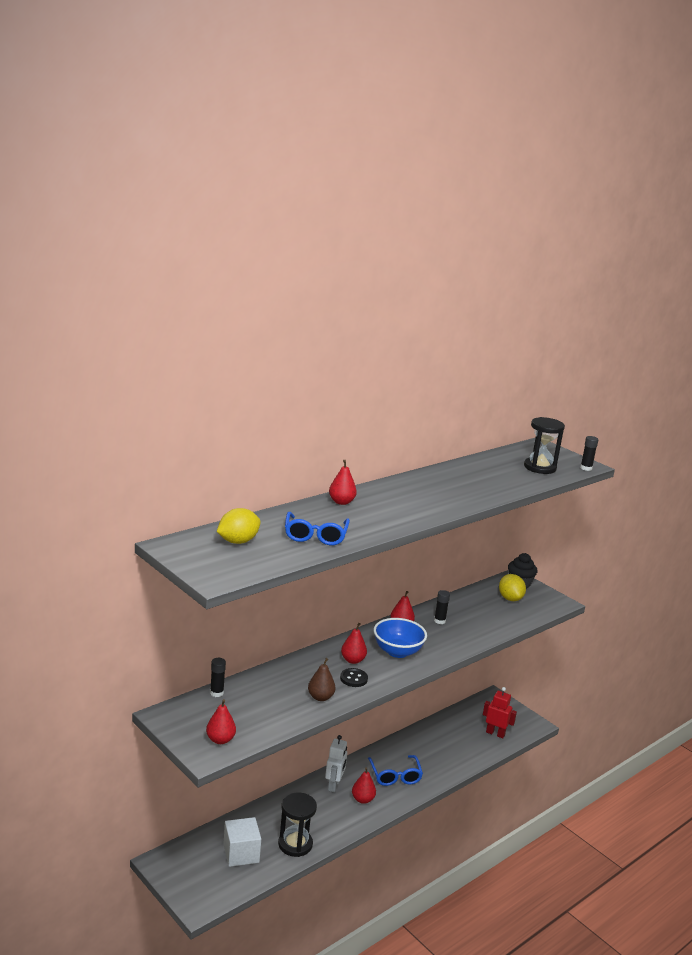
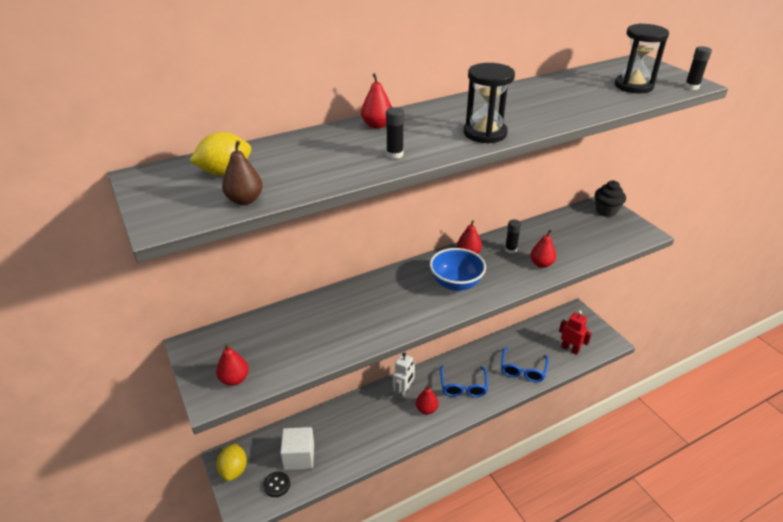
camera: 15 degrees right, 15 degrees up
(216, 693) = (254, 321): black glue stick -> black glue stick (394, 154)
(295, 844) = (351, 452): black hourglass -> black hourglass (485, 133)
(315, 536) = (322, 167): blue glasses -> blue glasses (522, 370)
(320, 697) = (357, 334): brown pear -> brown pear (245, 200)
(353, 660) = (406, 291): red pear -> red pear (541, 264)
(353, 679) = (399, 313): black button -> black button (277, 485)
(510, 598) = (592, 227): yellow lemon -> yellow lemon (234, 470)

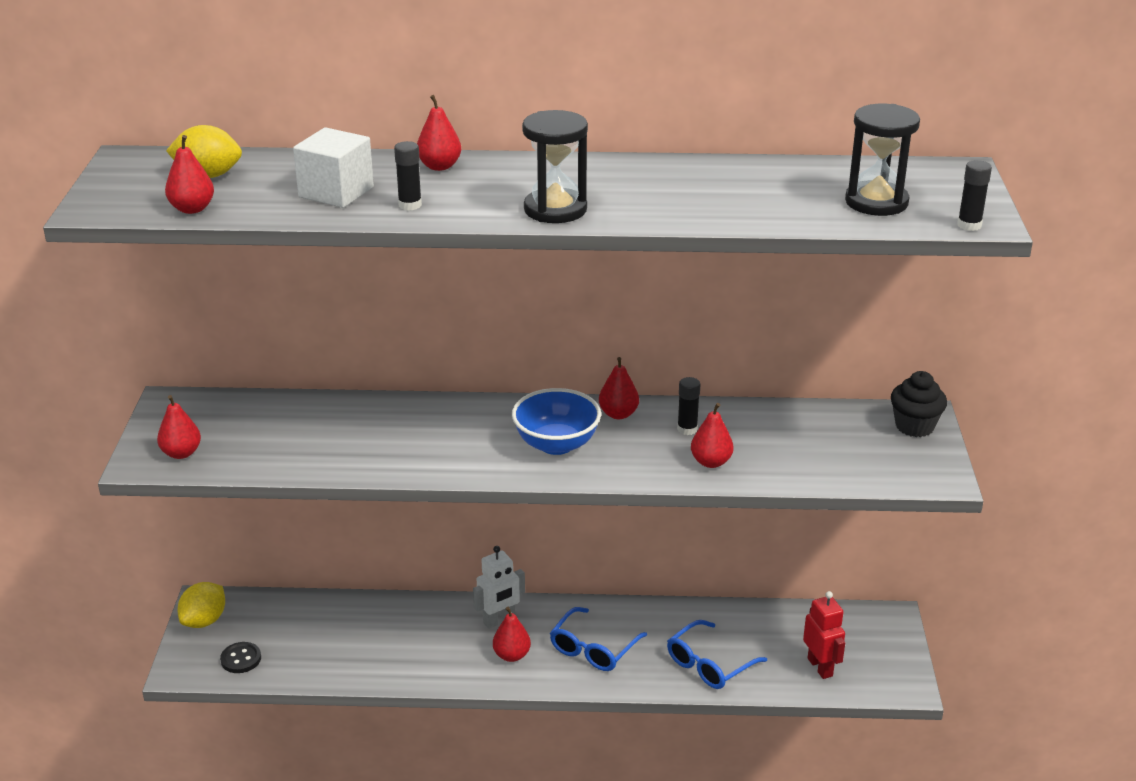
camera: 30 degrees right, 5 degrees down
(245, 200) = (192, 209): brown pear -> red pear
(299, 457) = (293, 640): white cube -> white cube (336, 192)

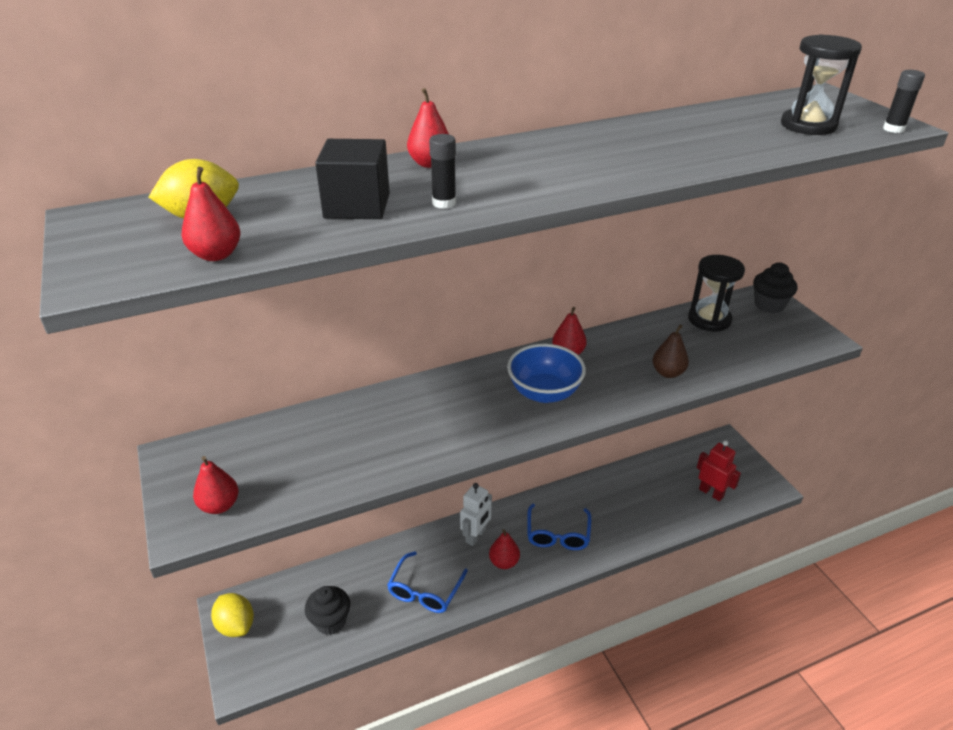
camera: 25 degrees left, 5 degrees up
(204, 621) = (236, 625): yellow lemon -> yellow lemon turned 45 degrees counterclockwise
(241, 659) = (289, 650): black button -> none
(295, 648) = (330, 621): none -> black cupcake
(336, 192) = (357, 206): white cube -> black cube
(555, 209) = (579, 180): black hourglass -> black hourglass (709, 319)
(687, 429) = (627, 351): black glue stick -> none
(708, 665) = (642, 518): blue glasses -> blue glasses (424, 591)
(711, 462) = (668, 373): red pear -> brown pear

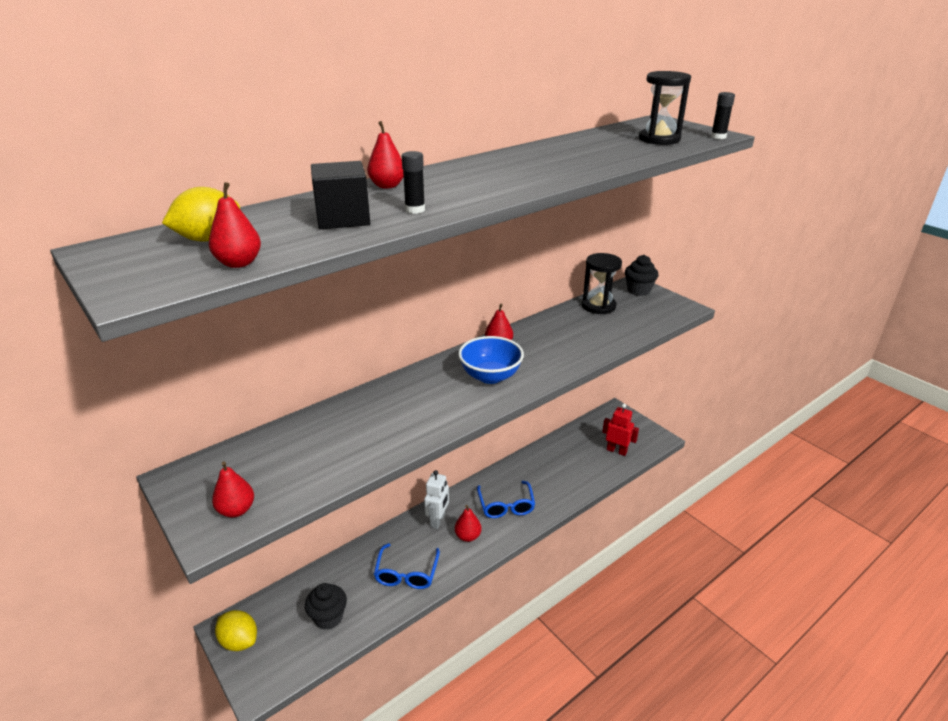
camera: 15 degrees left, 5 degrees down
(668, 373) = (581, 347): brown pear -> none

